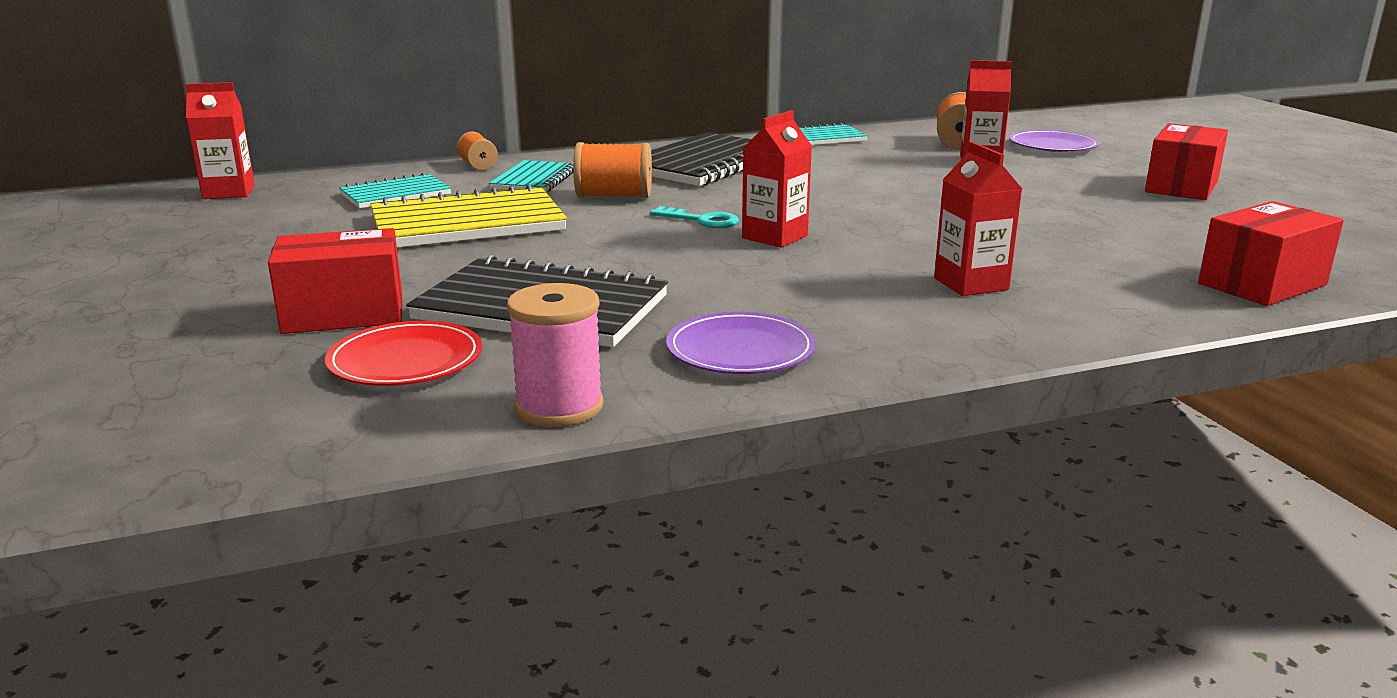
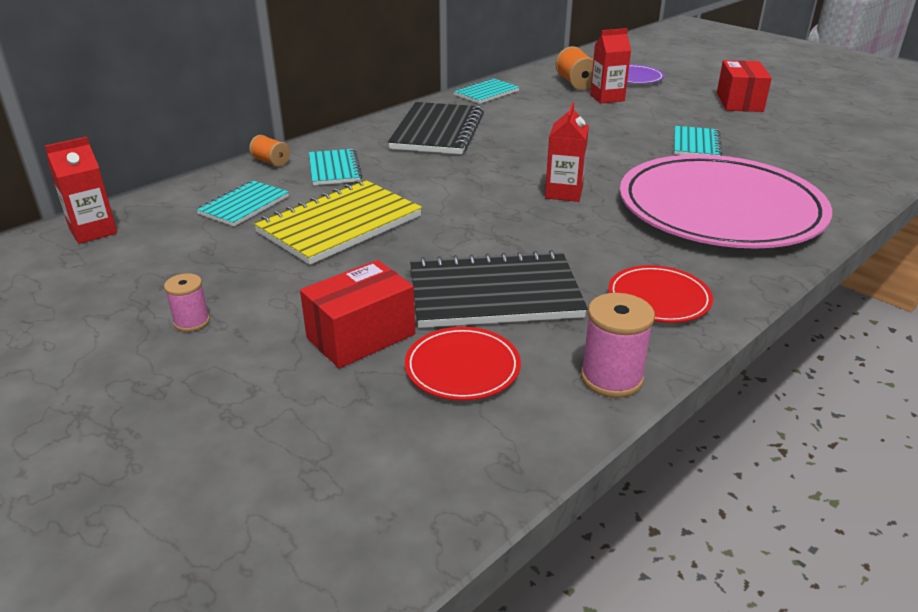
camera: 25 degrees left, 10 degrees up
(206, 272) = (192, 322): none -> pink spool
(614, 196) = (412, 175): orange spool -> none
(702, 220) = (500, 187): turquoise key -> none
(740, 350) = (658, 298): purple plate -> red plate
(971, 284) = (720, 209): red carton -> pink plate
(1040, 218) = (696, 144): none -> turquoise notebook
(1262, 284) = (858, 175): red box -> none

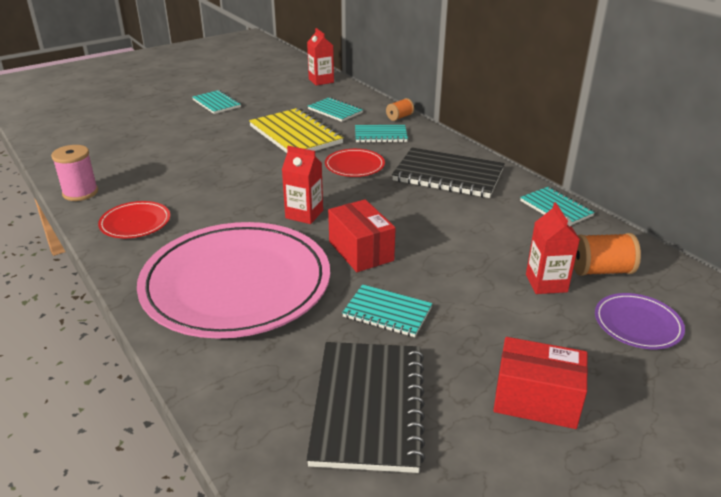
camera: 100 degrees right, 0 degrees up
(192, 322) = (216, 103): pink spool -> turquoise notebook
(361, 336) = (173, 136): red box -> red box (361, 251)
(462, 367) = (126, 157): red plate -> red plate (354, 165)
(494, 294) = (183, 172): black notebook -> black notebook (368, 407)

